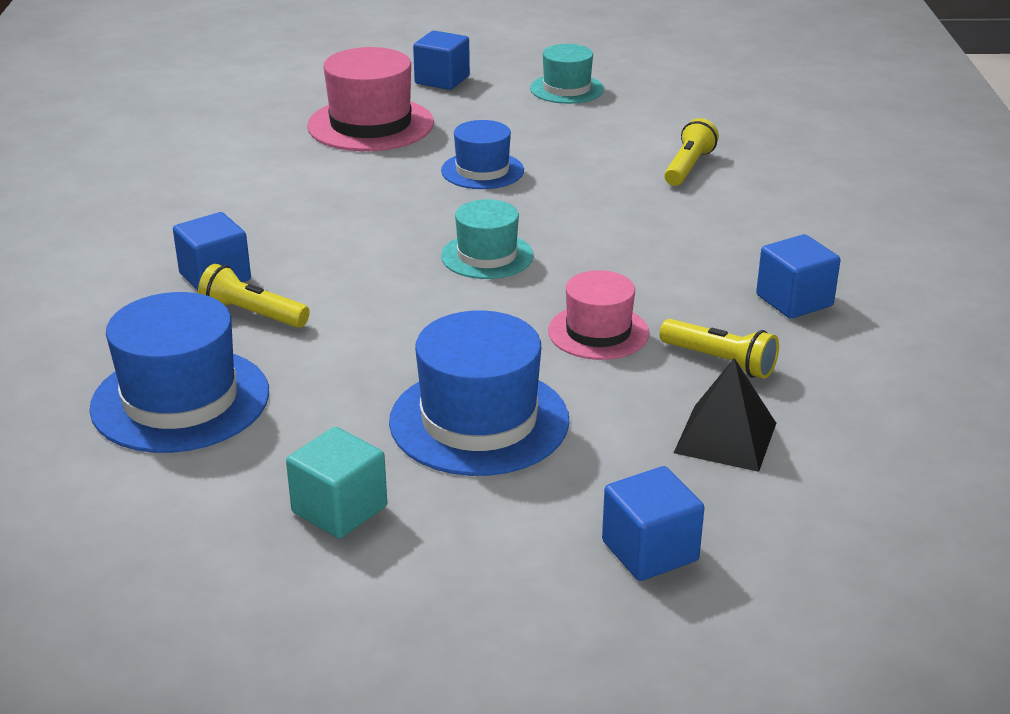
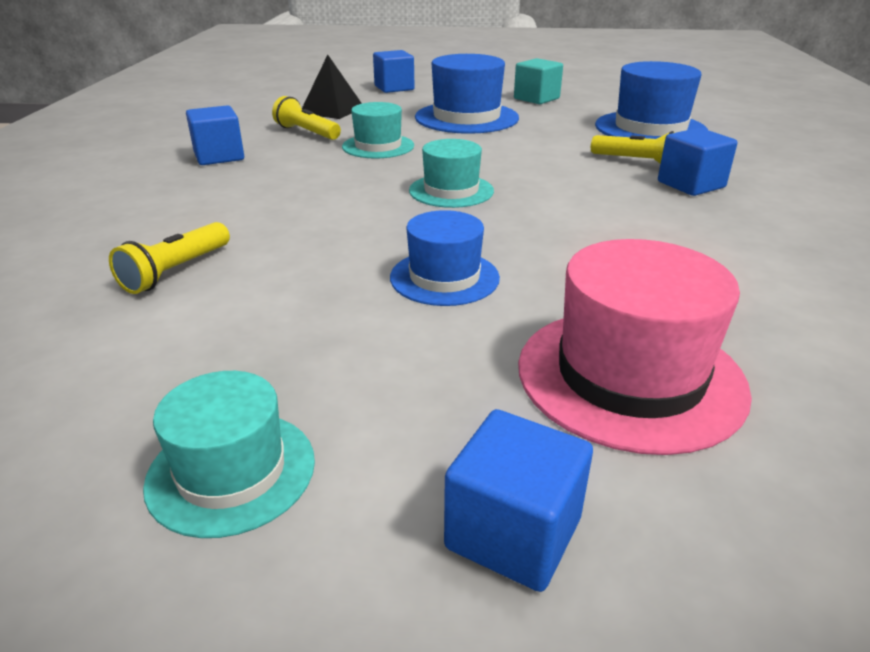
camera: 175 degrees left, 0 degrees up
(598, 332) = (378, 146): pink hat -> turquoise hat

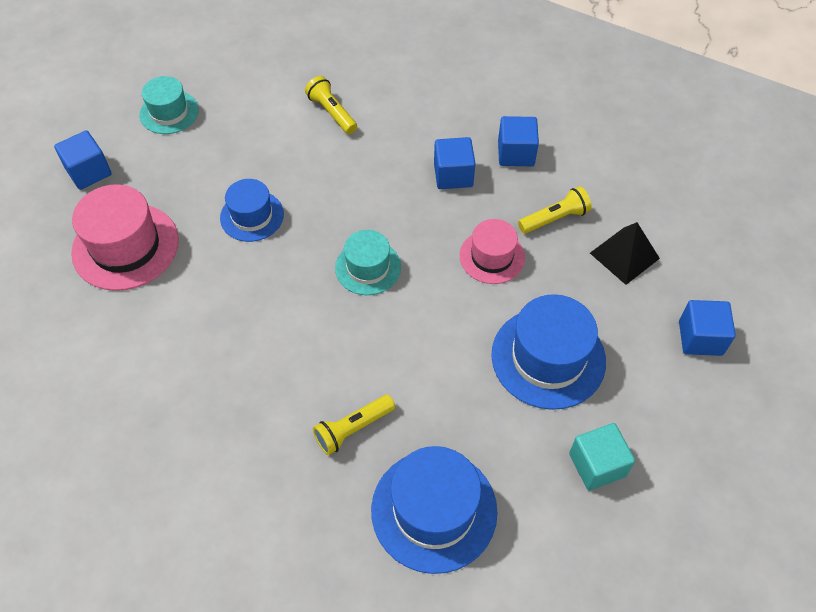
camera: 115 degrees right, 25 degrees up
(378, 146) = (492, 256): turquoise hat -> pink hat
(691, 184) = (286, 433): blue cube -> blue cube (453, 175)

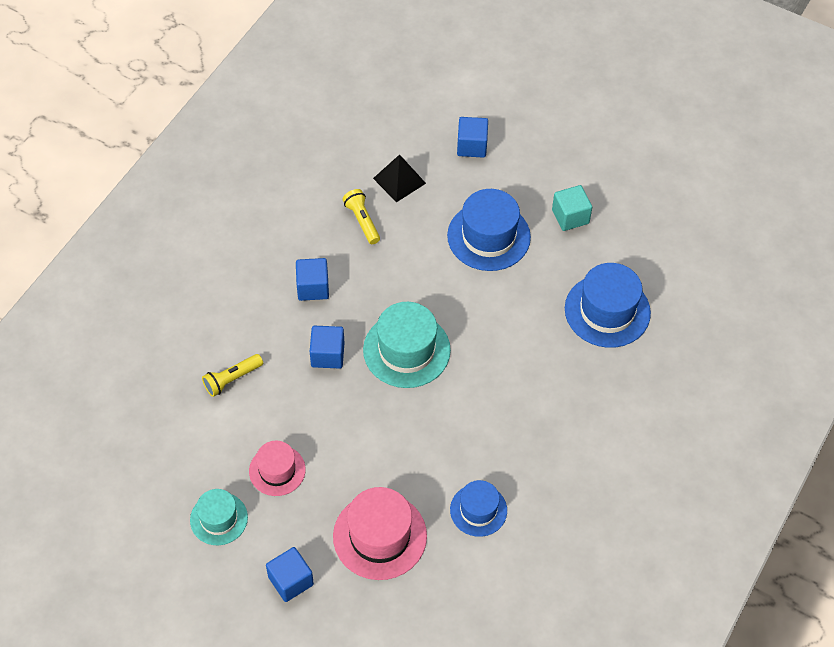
camera: 90 degrees left, 0 degrees up
(252, 216) = (350, 438): blue hat -> blue hat (478, 510)
(353, 429) = (549, 359): yellow flashlight -> none
(368, 267) = (406, 350): turquoise hat -> turquoise hat, size x1.62
(492, 256) = (398, 265): pink hat -> pink hat (277, 470)
(516, 153) = (292, 242): blue cube -> blue cube (327, 355)

